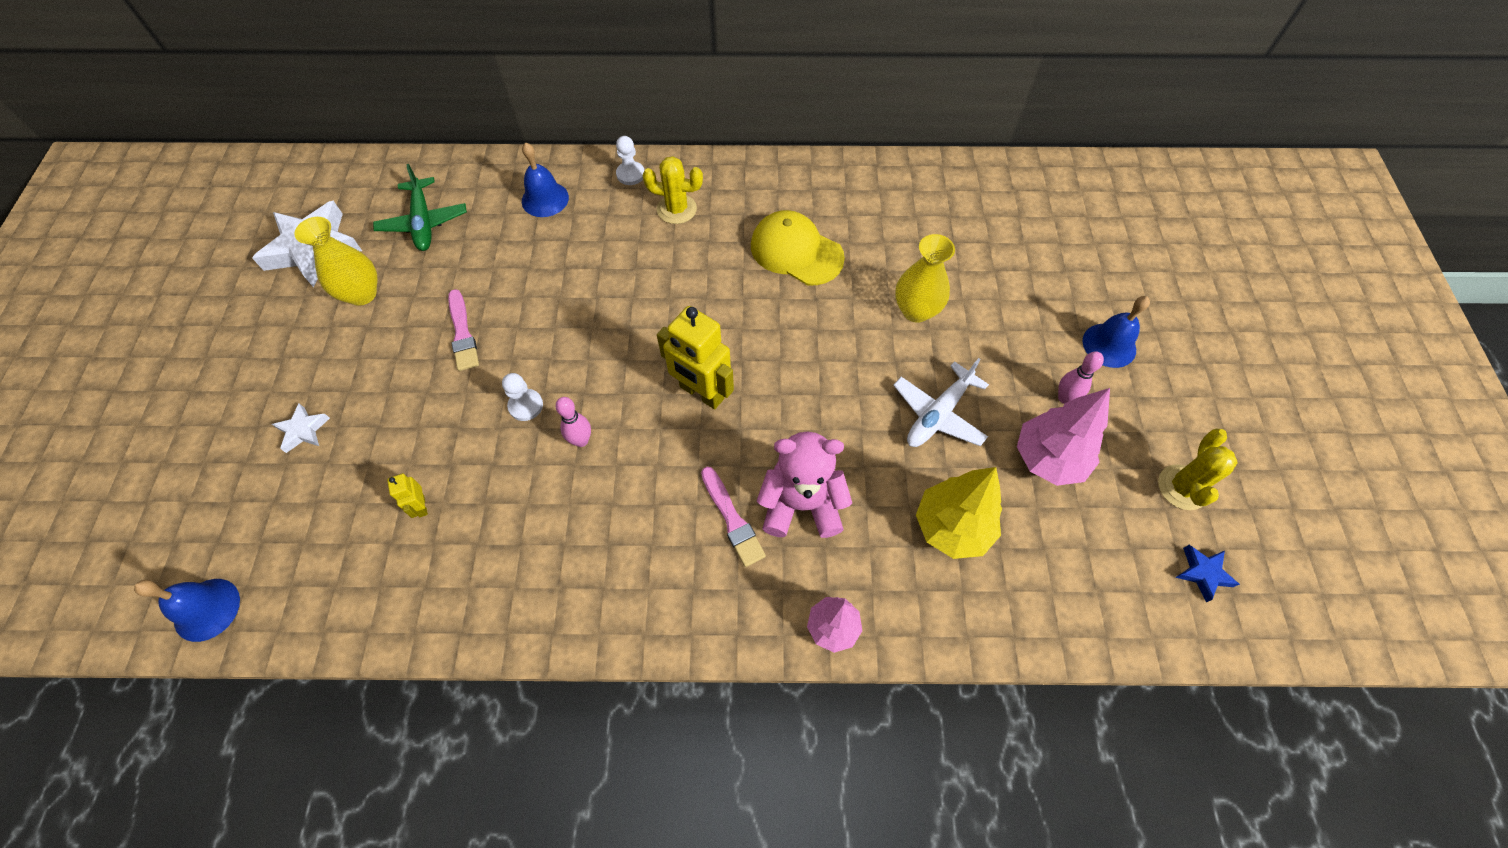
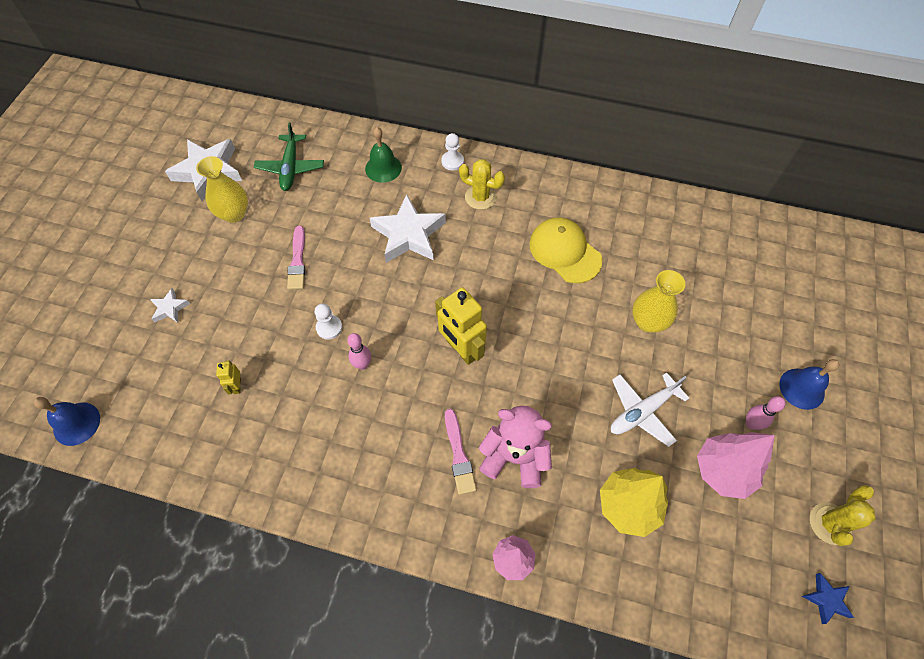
camera: 15 degrees right, 0 degrees up
(545, 199) = (383, 168): blue bell -> green bell
(599, 271) = (409, 234): none -> white star

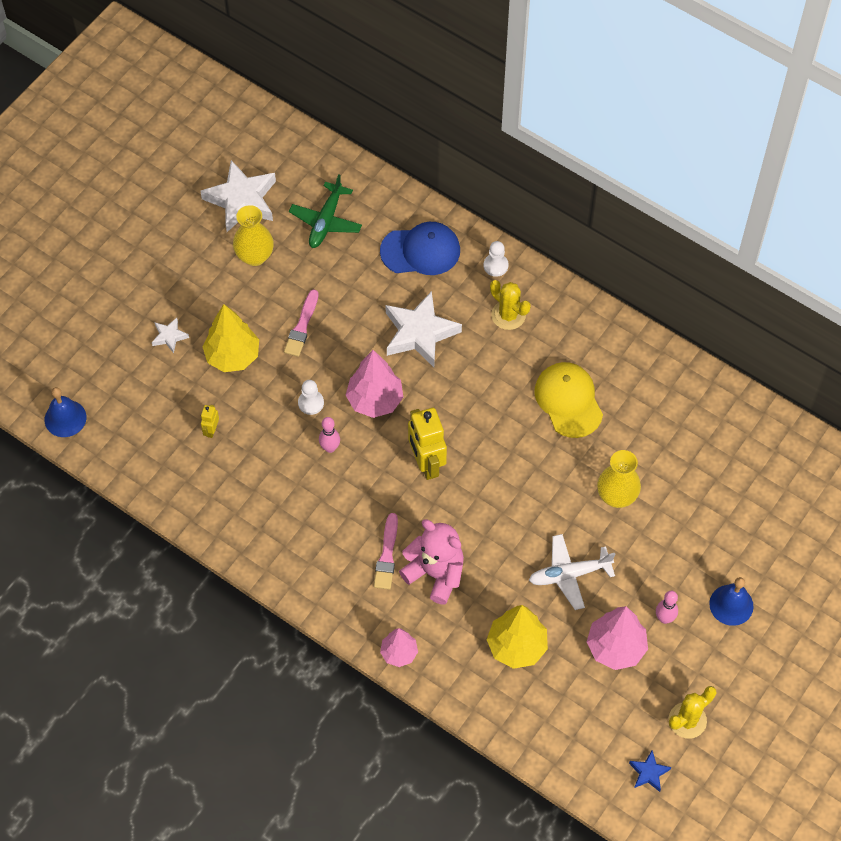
camera: 20 degrees right, 0 degrees up
(238, 308) = (232, 356): none -> yellow tree
(383, 168) = (420, 251): green bell -> blue cap
(390, 306) = (375, 400): none -> pink tree

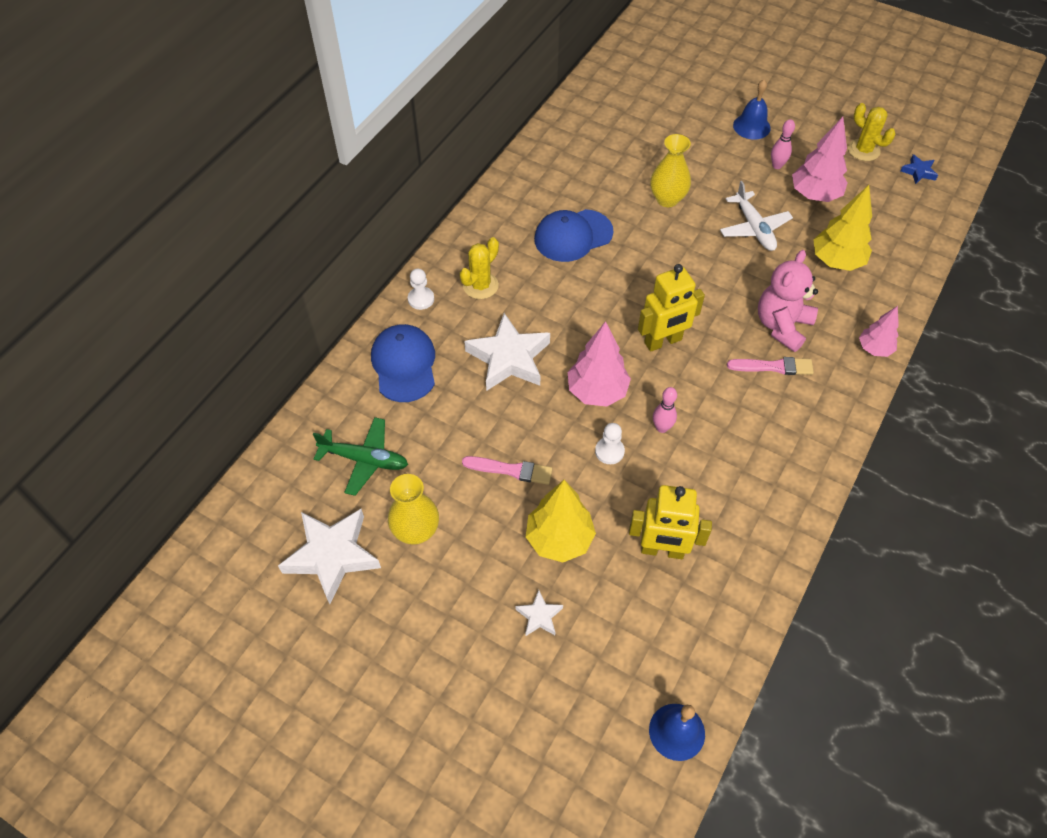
camera: 95 degrees left, 5 degrees down
(211, 430) = (662, 550): yellow robot -> yellow robot, size x2.15
(568, 400) = (573, 236): yellow cap -> blue cap

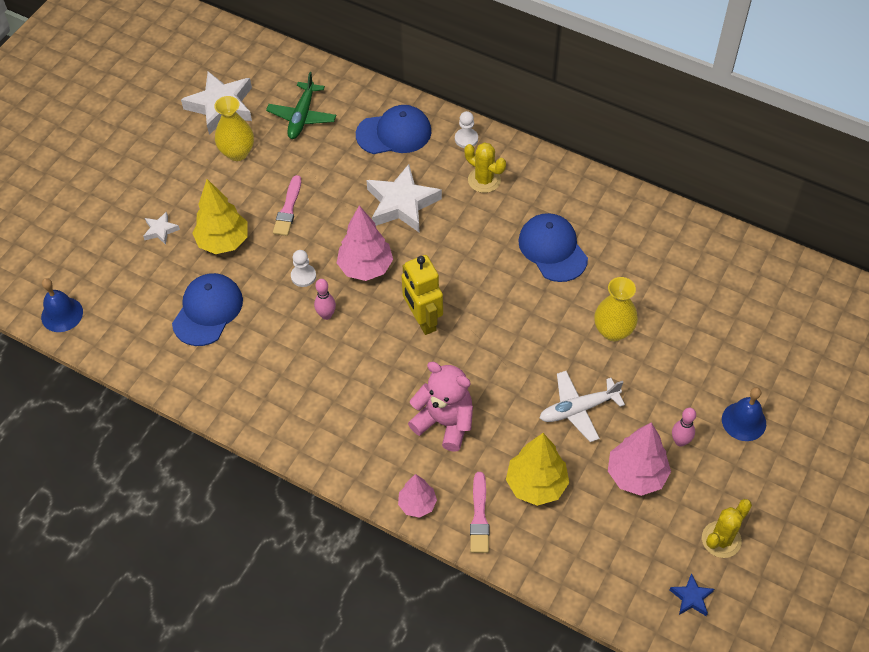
camera: 90 degrees right, 0 degrees up
(662, 550) = (208, 311): yellow robot -> blue cap
(773, 367) = (394, 409): pink brush -> pink brush (479, 516)

